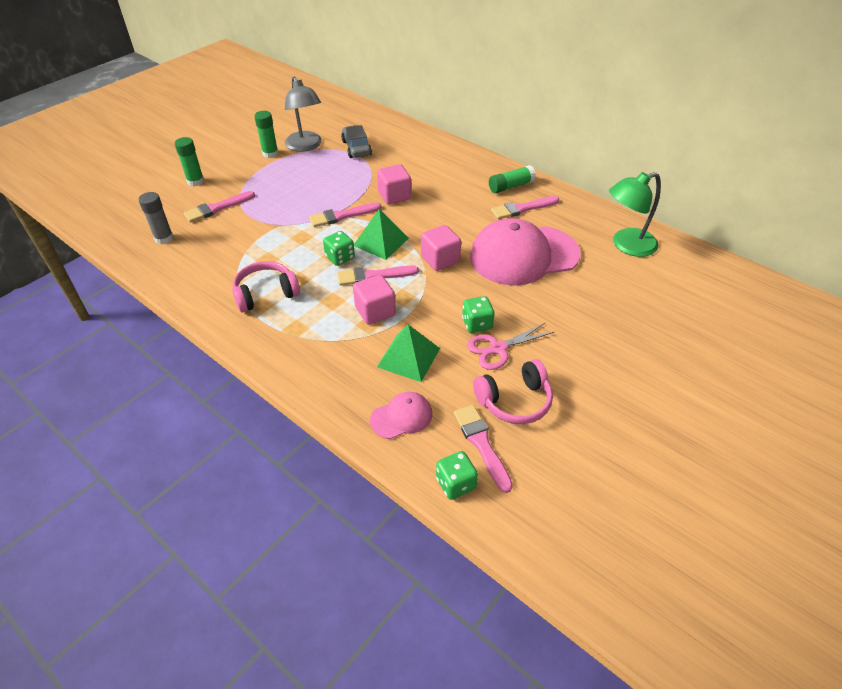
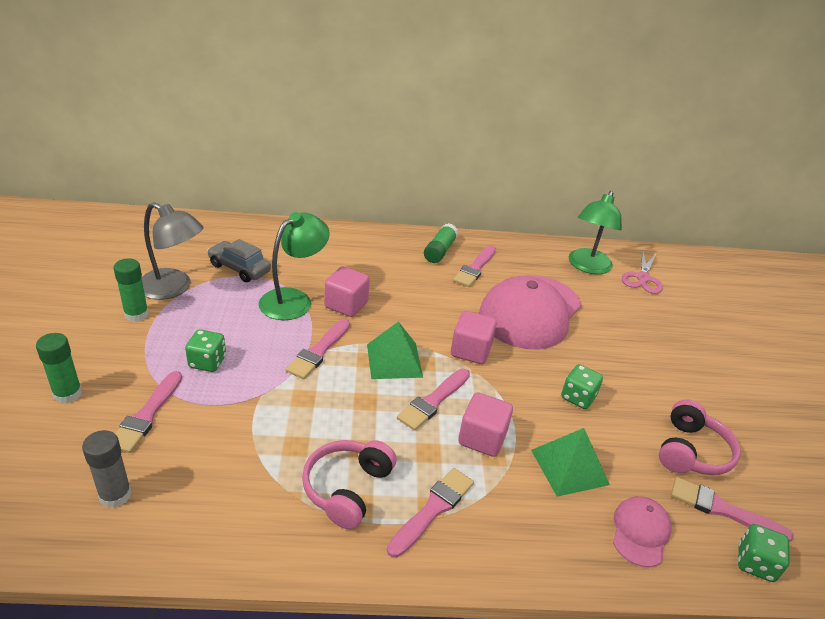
camera: 45 degrees left, 10 degrees down
(295, 329) = (433, 509): none -> pink brush
(340, 258) = (375, 399): green dice -> green dice (207, 362)
(366, 179) = (293, 299): none -> green lamp
(498, 348) = (621, 410): pink scissors -> pink scissors (642, 278)

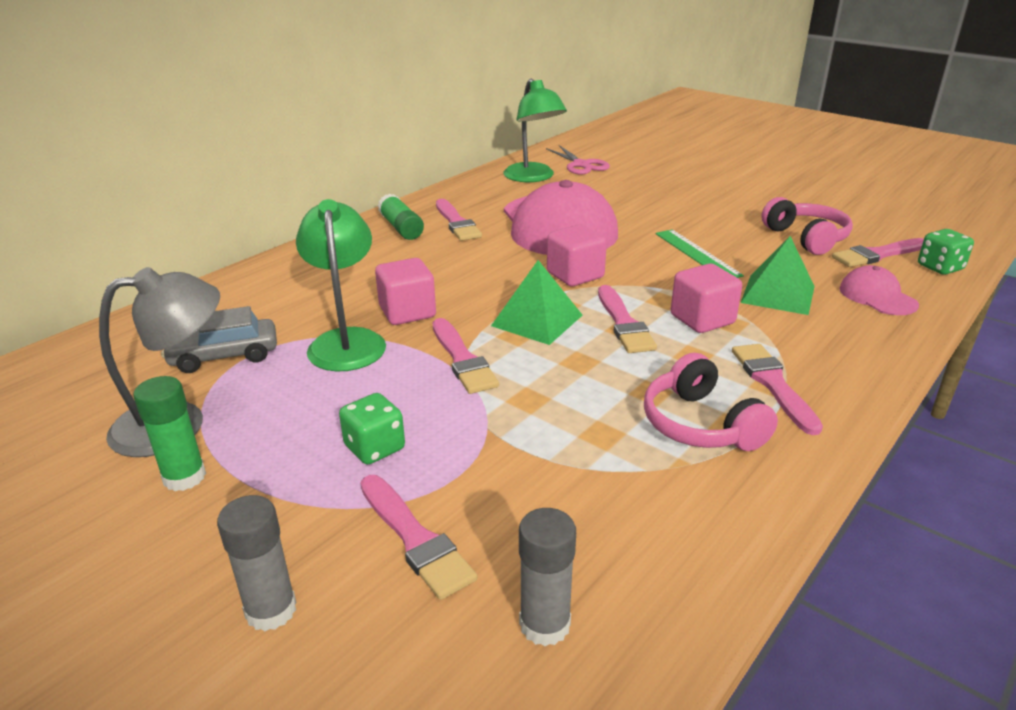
camera: 45 degrees left, 5 degrees down
(68, 394) = (271, 610): green glue stick -> grey glue stick
(578, 397) = (697, 254): green dice -> green ruler

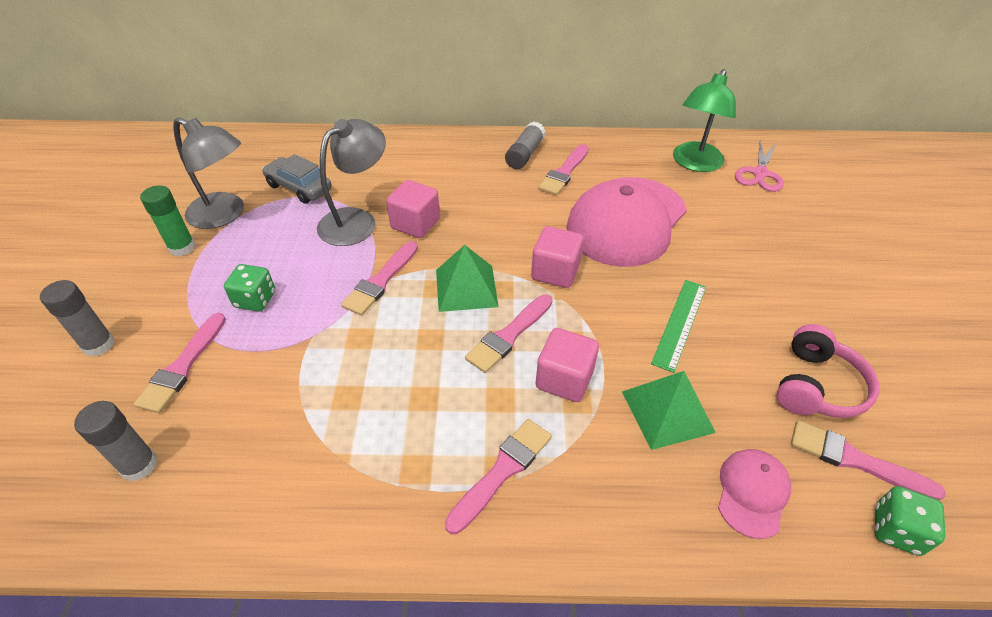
camera: 50 degrees right, 15 degrees up
(347, 341) = (357, 221): green lamp -> grey lamp
(401, 228) = (525, 154): green glue stick -> grey glue stick
(701, 424) = (403, 448): pink headphones -> none

